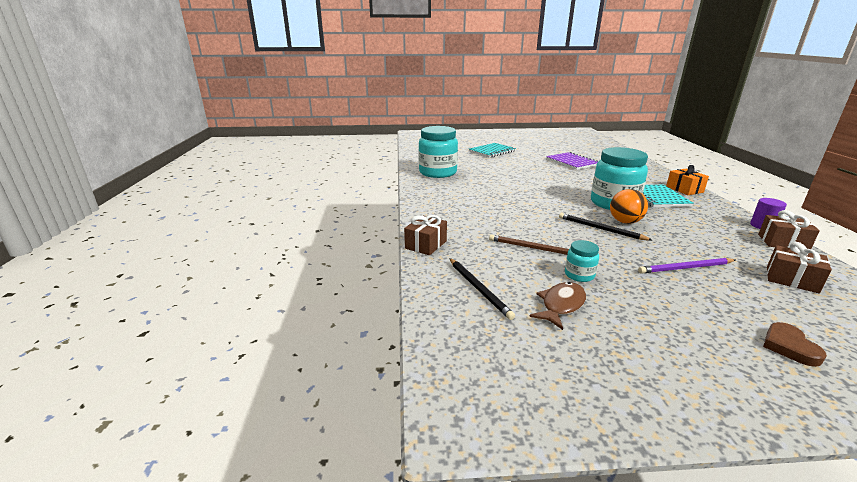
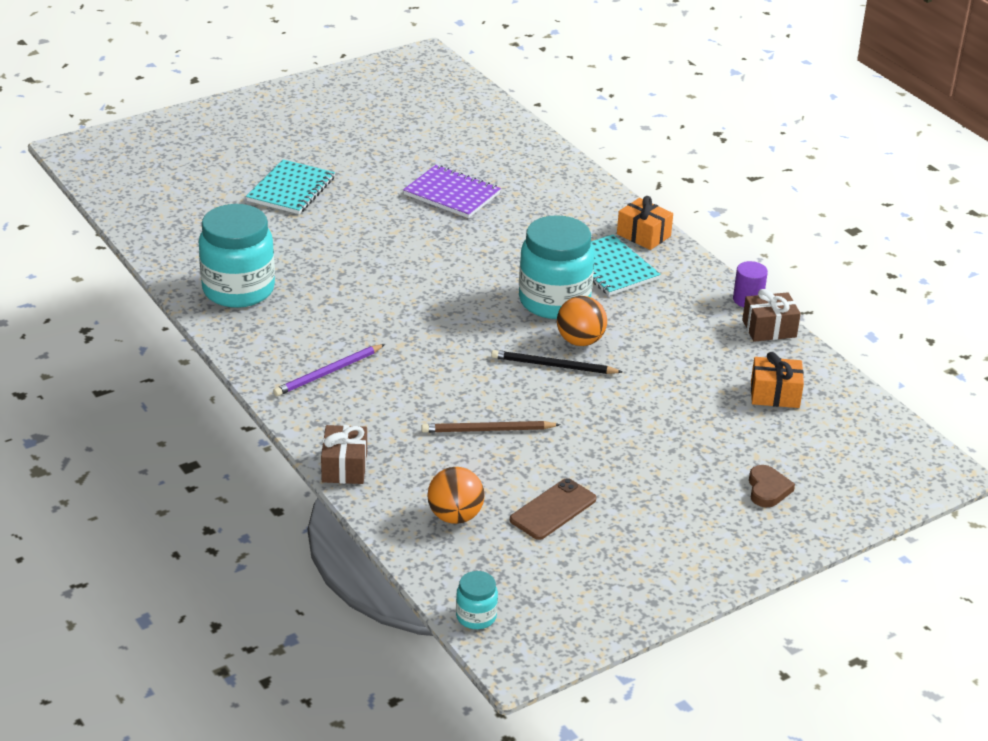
camera: 30 degrees left, 10 degrees up
(478, 289) = (455, 516): black pencil -> orange ball
(561, 305) = (553, 509): brown fish -> brown phone
(579, 275) = (556, 459): turquoise jar -> turquoise jar (476, 616)
(685, 268) = (667, 410): purple pencil -> purple pencil (328, 373)
(789, 347) = (767, 489): brown heart -> brown heart turned 150 degrees counterclockwise
(791, 279) = (775, 394): brown gift -> orange gift

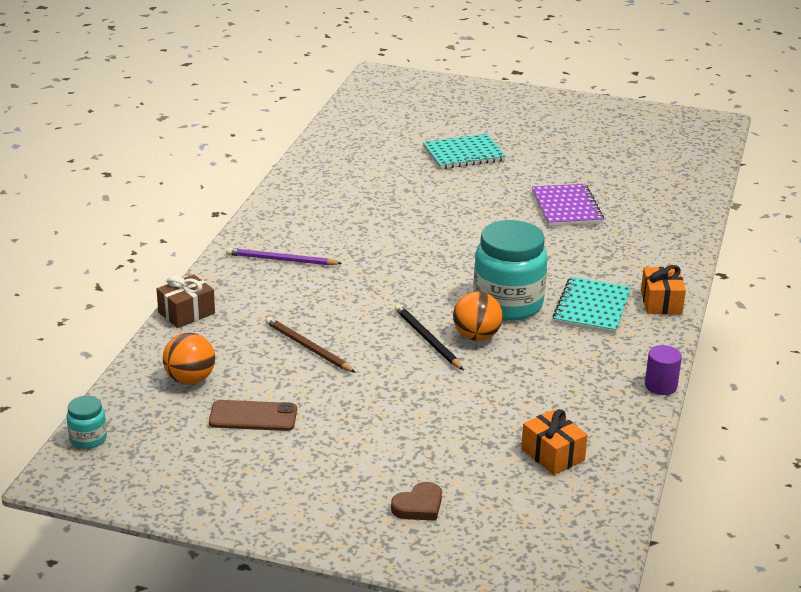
camera: 50 degrees right, 5 degrees down
(238, 290) = (321, 189): turquoise jar -> none
(769, 329) = (638, 413): brown gift -> none

